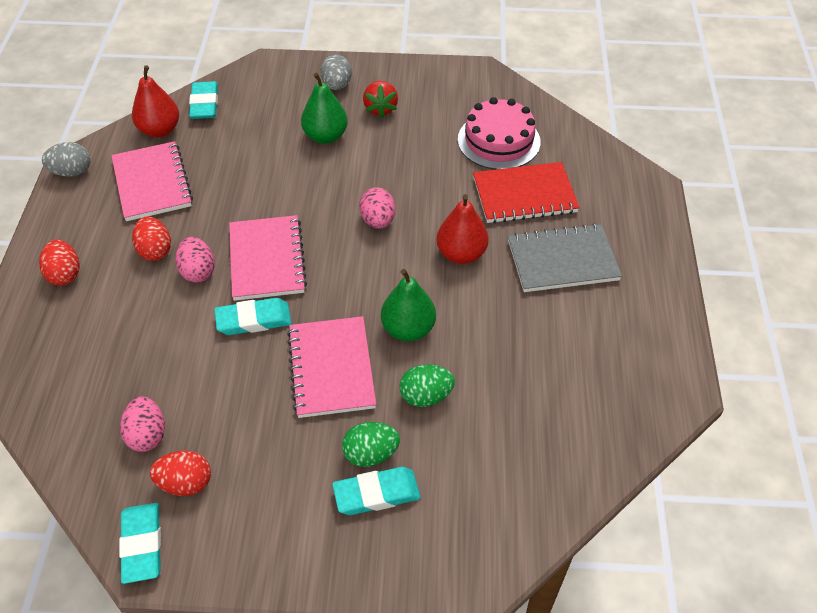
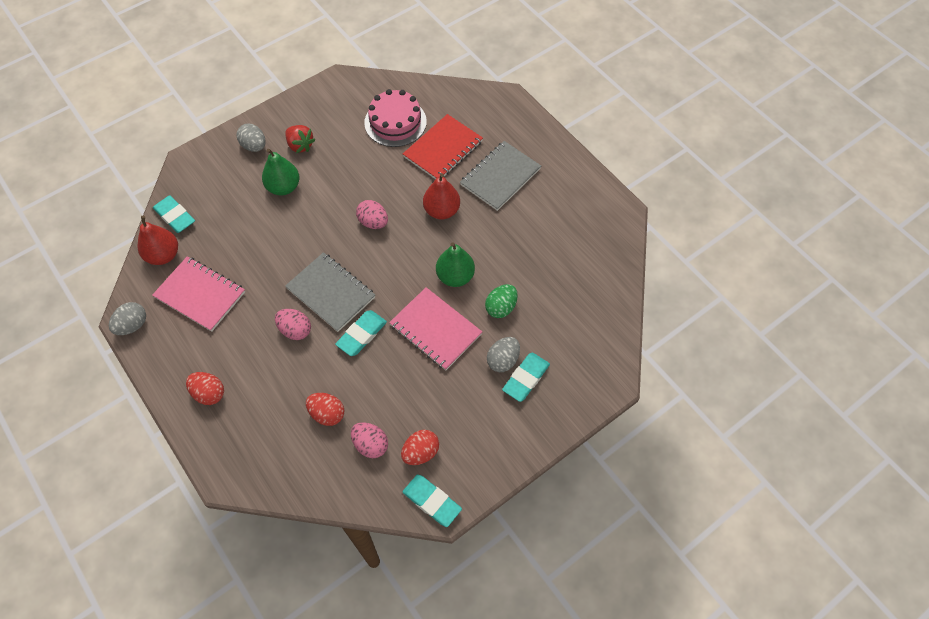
camera: 40 degrees left, 10 degrees up
(155, 250) = (252, 336): red egg -> red egg (327, 414)
(267, 260) = (331, 293): pink notebook -> grey notebook
(371, 454) = (503, 360): green egg -> grey egg

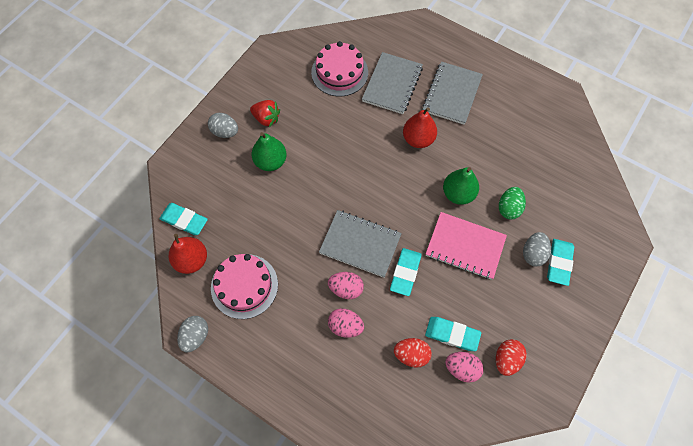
camera: 20 degrees left, 5 degrees up
(200, 295) = (244, 286): pink notebook -> pink cake
(209, 393) = (298, 374): red egg -> none
(373, 222) = (365, 168): pink egg -> pink egg (345, 326)
(432, 501) = (537, 399): turquoise eraser -> turquoise eraser (452, 334)
(443, 149) = (392, 84): red notebook -> grey notebook

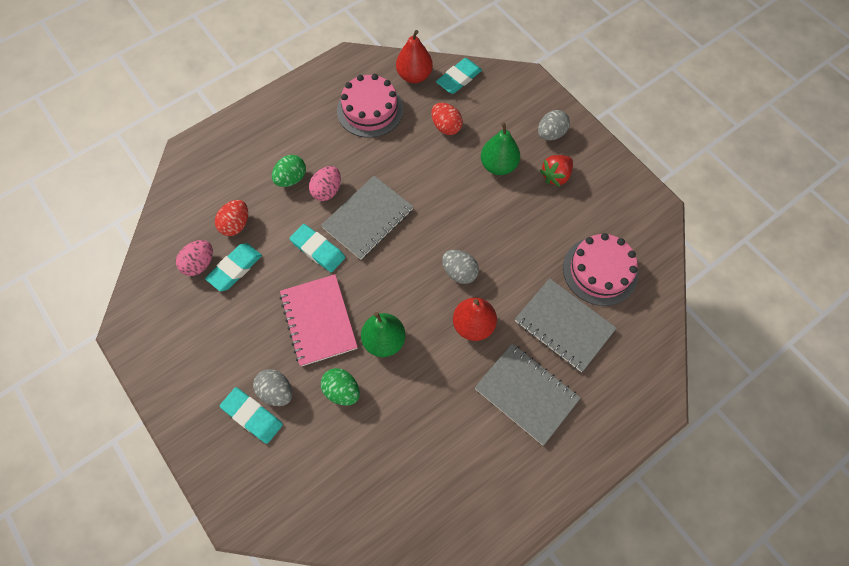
camera: 110 degrees right, 0 degrees up
(195, 336) = (341, 64): grey egg -> grey egg (459, 272)
(345, 326) = (291, 179): pink egg -> green egg
(465, 246) = (318, 321): pink notebook -> pink notebook turned 60 degrees counterclockwise
(506, 359) = (185, 309): red egg -> red egg (446, 127)

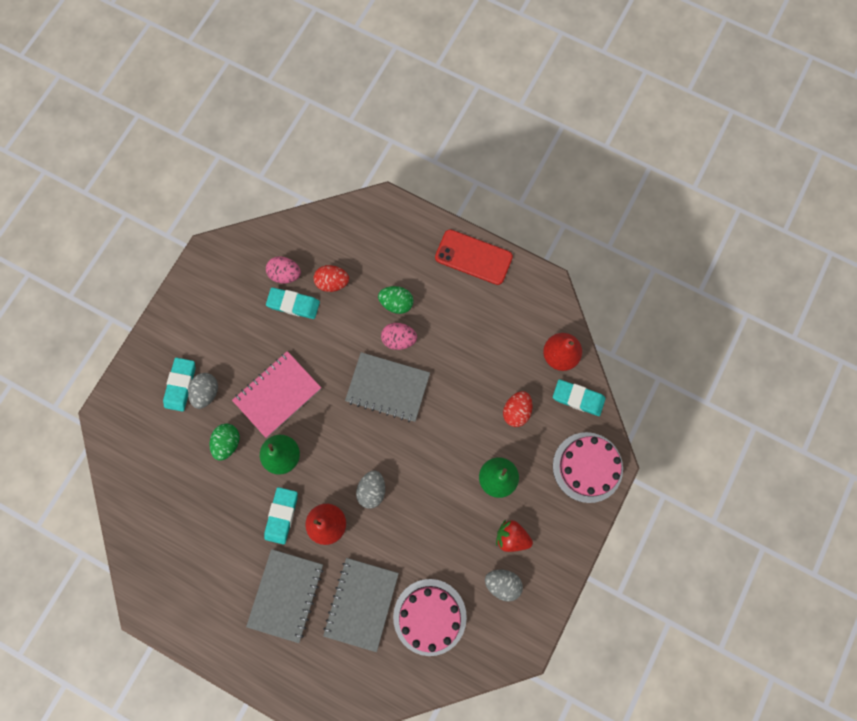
camera: 65 degrees right, 10 degrees up
(287, 101) = (473, 257): none -> red phone
(318, 250) = (339, 361): turquoise eraser -> turquoise eraser (281, 515)
(370, 110) = (501, 334): pink cake -> pink cake (587, 467)
(551, 134) = (557, 513): grey egg -> grey egg (502, 583)

